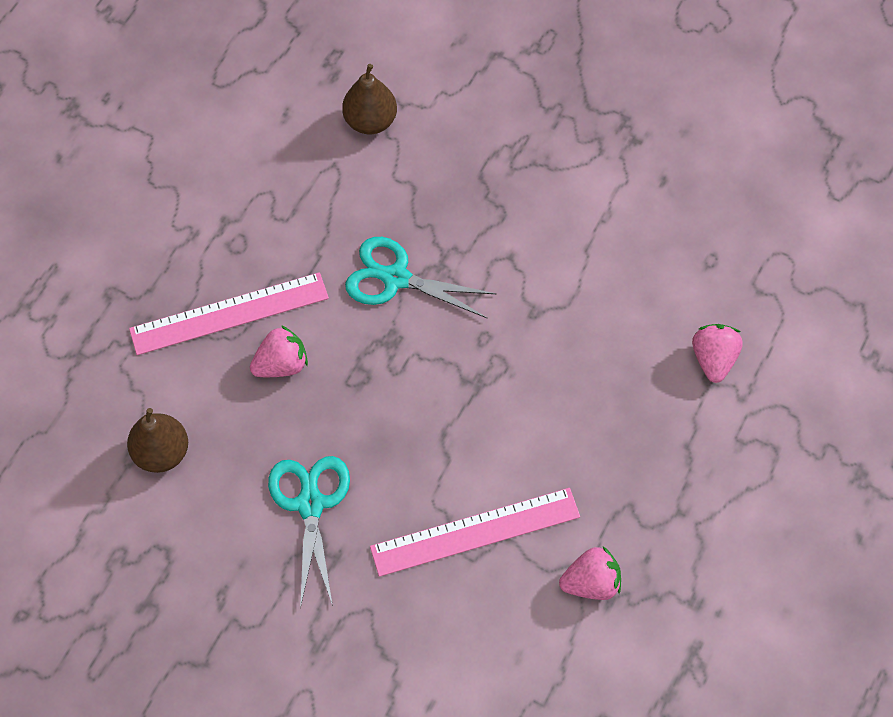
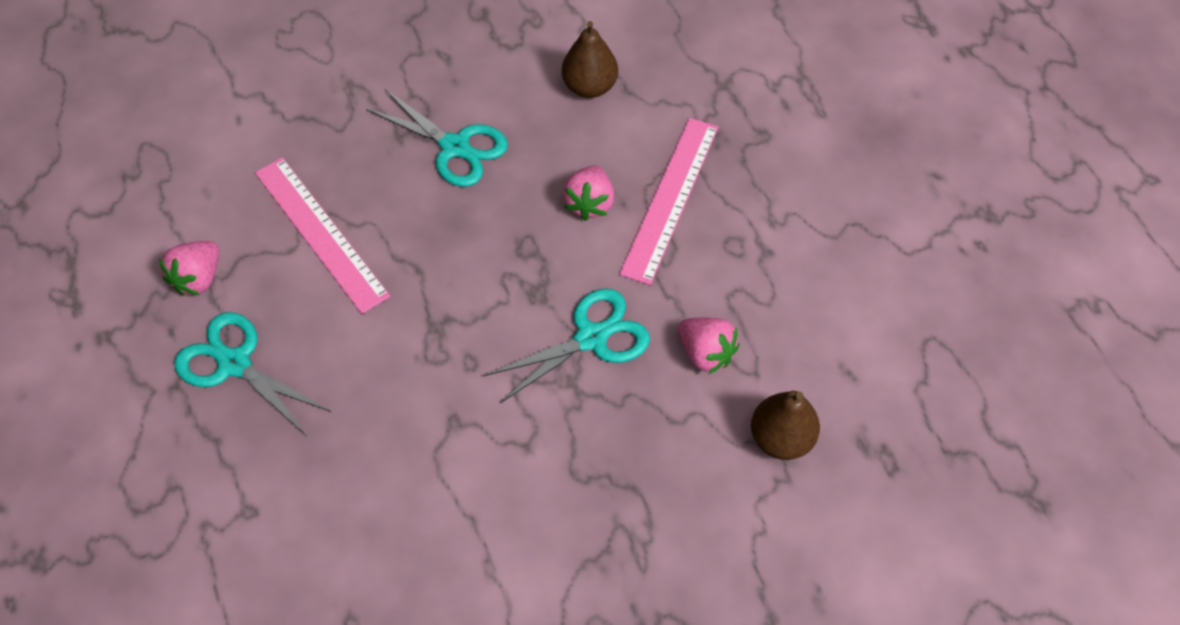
camera: 130 degrees right, 5 degrees down
(475, 532) = (320, 233): pink ruler -> pink ruler turned 60 degrees counterclockwise
(627, 489) = (234, 363): none -> turquoise scissors
(713, 359) = (261, 534): pink strawberry -> pink strawberry (705, 353)

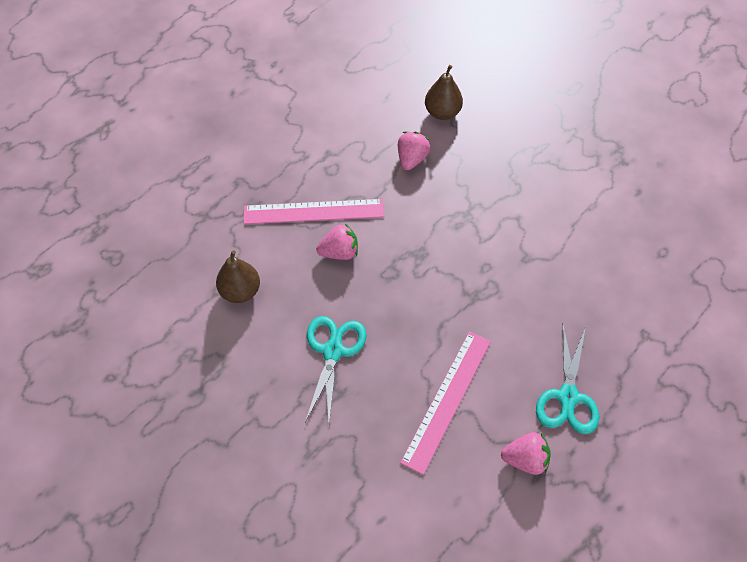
camera: 115 degrees left, 0 degrees up
(592, 338) = (433, 214): turquoise scissors -> none

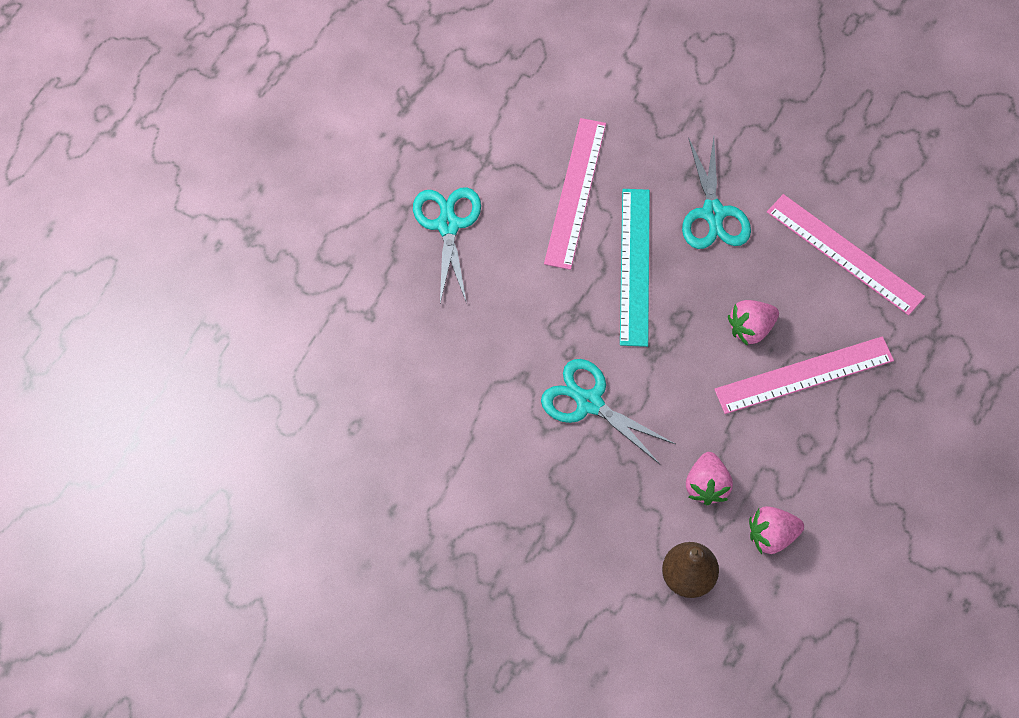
camera: 165 degrees right, 5 degrees up
(240, 291) = (844, 254): brown pear -> pink ruler
(414, 322) = (634, 266): none -> turquoise ruler
(480, 229) = (589, 402): none -> turquoise scissors
(525, 459) = (482, 155): pink strawberry -> pink strawberry (771, 536)

